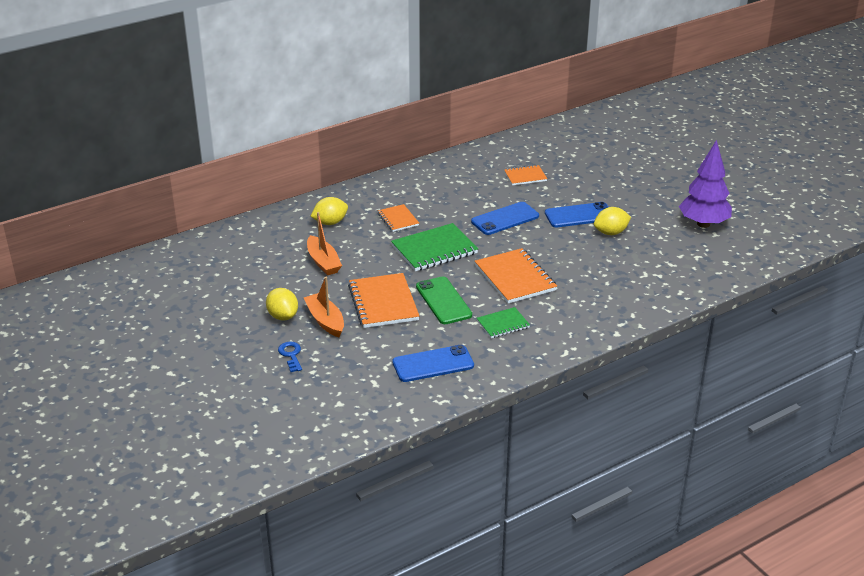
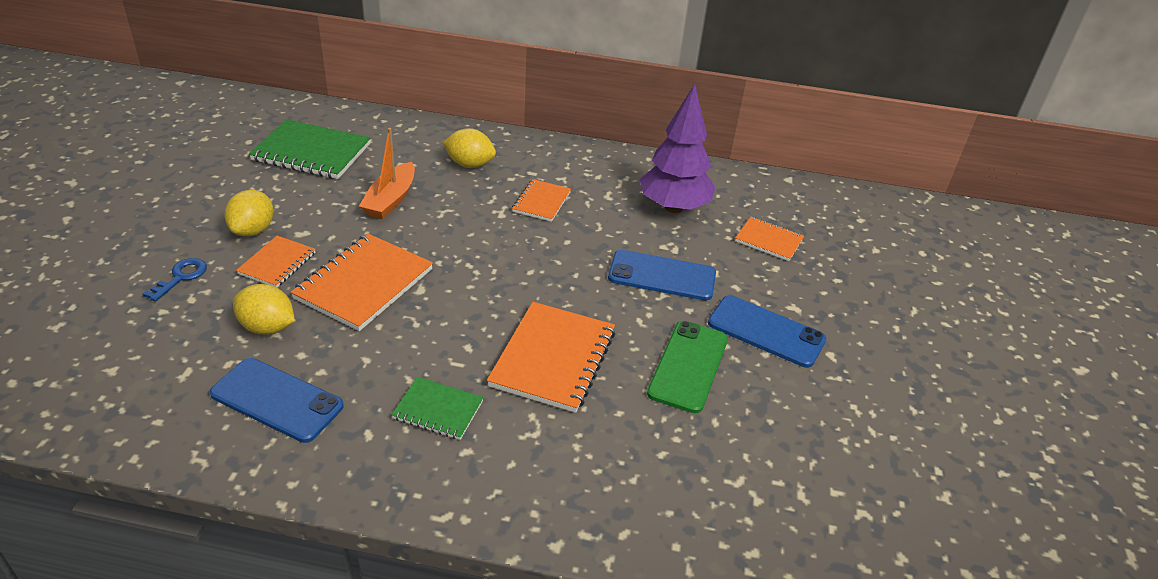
camera: 40 degrees right, 5 degrees up
(325, 321) = (277, 263): orange boat -> orange notebook
(434, 250) = (521, 260): green notebook -> green notebook (311, 152)
(443, 301) = (426, 328): green phone -> green phone (688, 366)
(611, 233) = (776, 384): yellow lemon -> yellow lemon (267, 327)
(703, 224) = (946, 466): purple tree -> purple tree (673, 207)

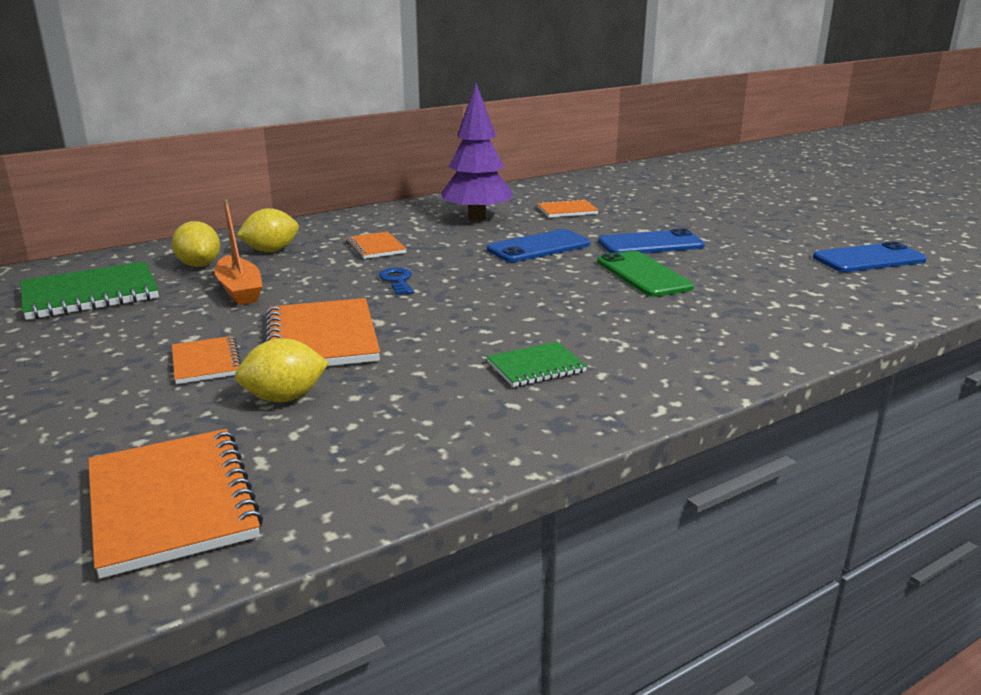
camera: 40 degrees left, 15 degrees down
(181, 277) = (111, 413): blue key -> blue key (397, 280)
(253, 230) = (131, 356): yellow lemon -> yellow lemon (199, 265)
(277, 400) = (393, 428): blue phone -> blue phone (868, 259)
(553, 359) = (556, 308): orange notebook -> orange notebook (172, 503)

